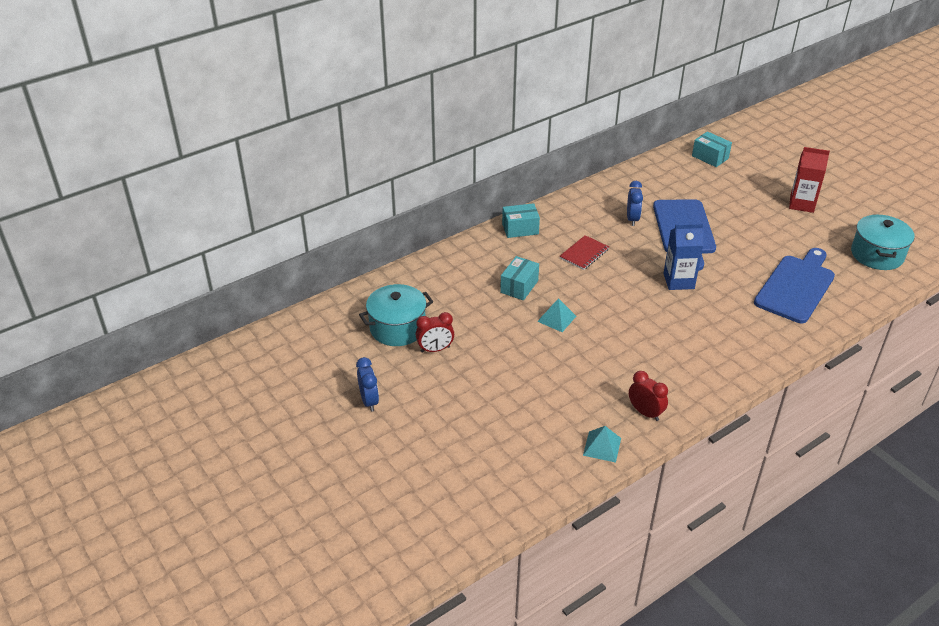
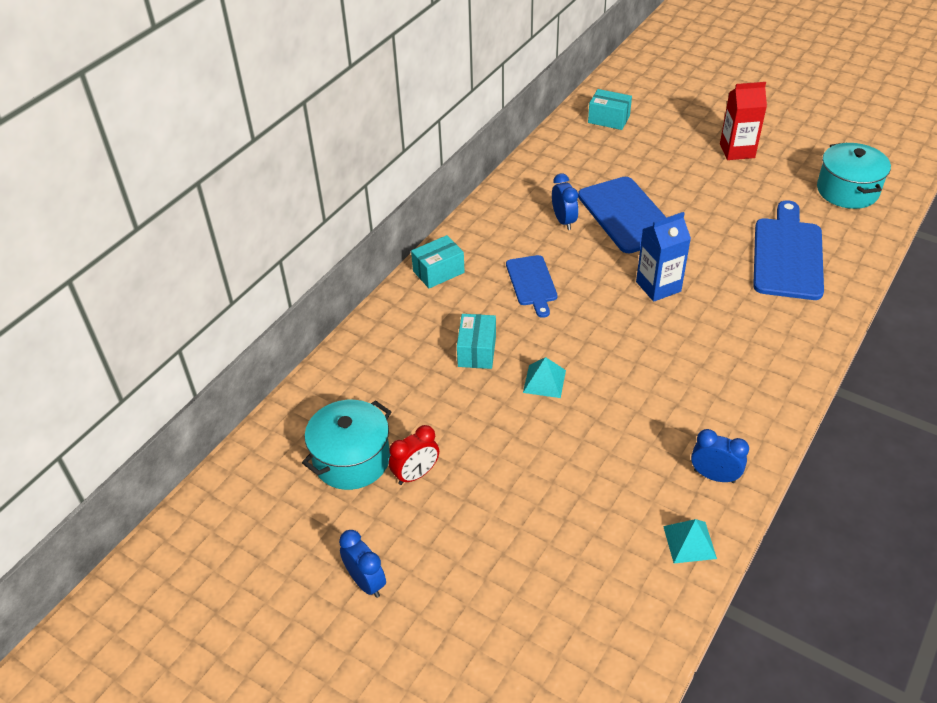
camera: 20 degrees left, 5 degrees up
(584, 254) = (532, 283): red notebook -> blue cutting board
(645, 412) = (714, 476): red clock -> blue clock

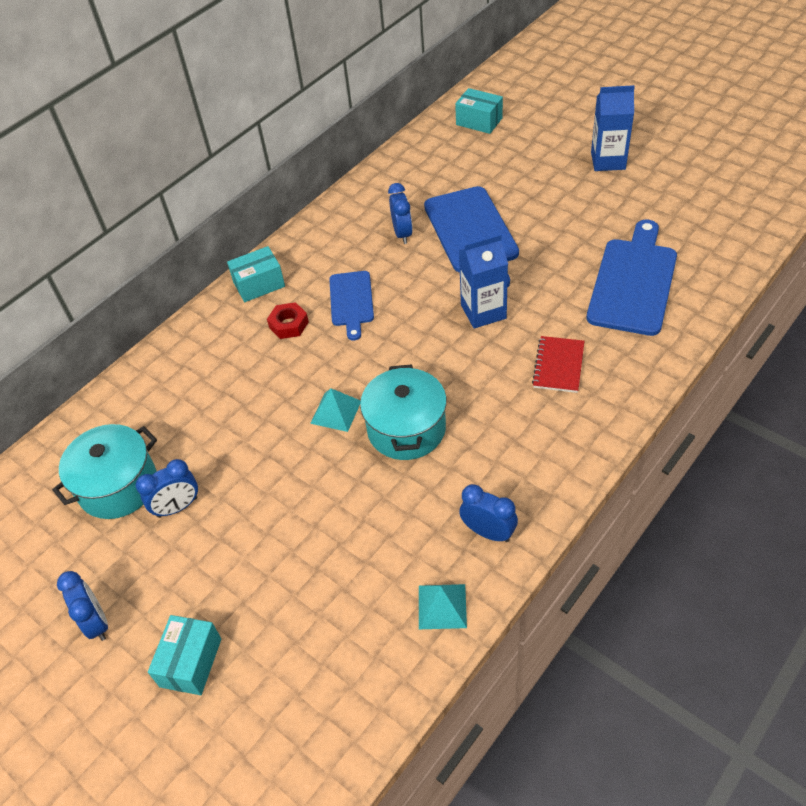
camera: 10 degrees right, 5 degrees up
(416, 474) = (177, 507): red clock -> blue clock
(477, 306) = (289, 324): none -> red nut
(477, 351) = (275, 374): turquoise box -> turquoise box (190, 662)
(737, 151) = (608, 161): red carton -> blue carton
(739, 330) = (558, 365): none -> red notebook
(847, 191) = (719, 210): turquoise pot -> turquoise pot (406, 429)

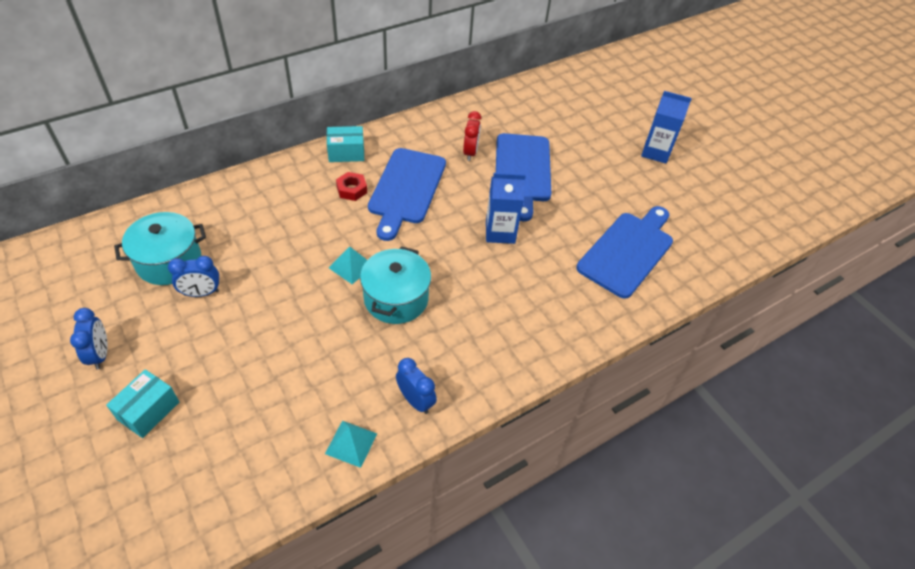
camera: 10 degrees right, 0 degrees up
(351, 301) = (406, 189): blue cutting board -> blue cutting board, size x1.70
(402, 234) = (470, 153): blue clock -> red clock
(479, 121) = (571, 89): turquoise box -> none
(558, 365) = (536, 294): red notebook -> none

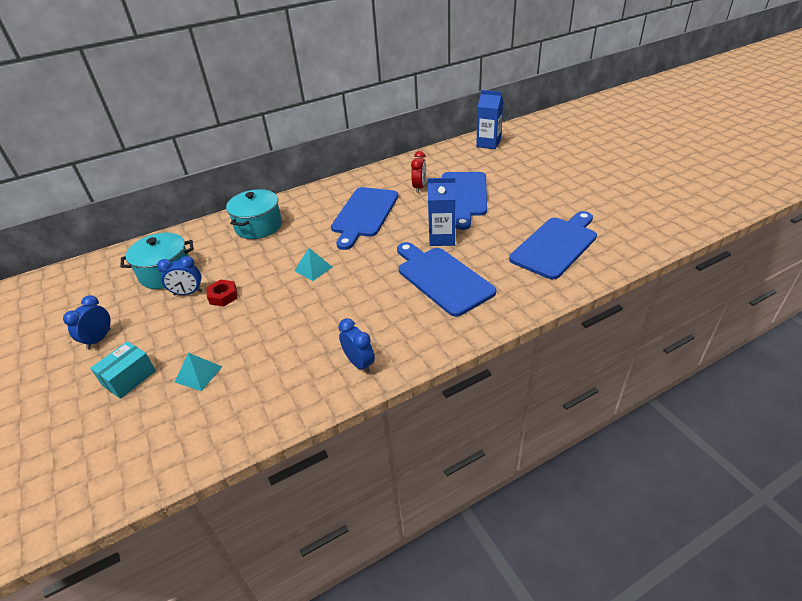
camera: 10 degrees right, 10 degrees down
(100, 354) = (99, 339): blue clock -> blue clock turned 150 degrees counterclockwise
(346, 153) = (317, 194): turquoise box -> none
(351, 443) = (298, 398): turquoise pyramid -> turquoise pyramid (198, 374)
(352, 190) = (319, 217): red nut -> red nut (223, 296)
(396, 299) = (349, 289): turquoise pot -> turquoise pot (258, 226)
(502, 289) = (442, 278): none -> blue cutting board
(655, 152) = (579, 176): blue carton -> blue carton (488, 144)

